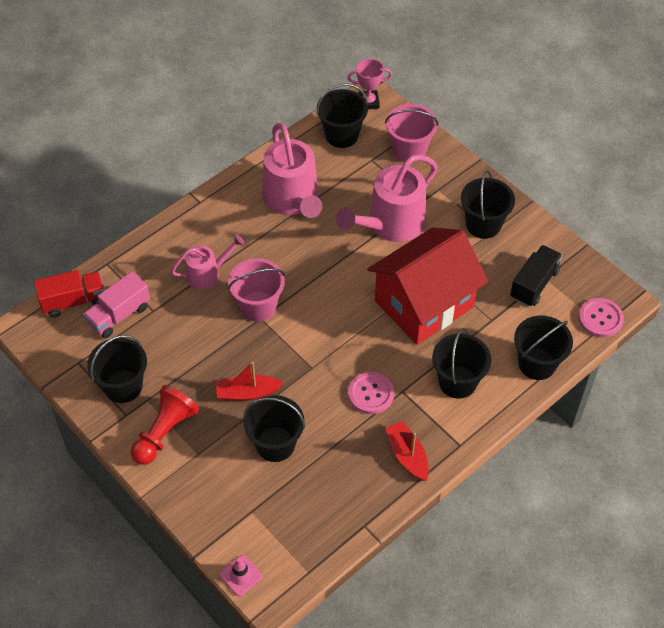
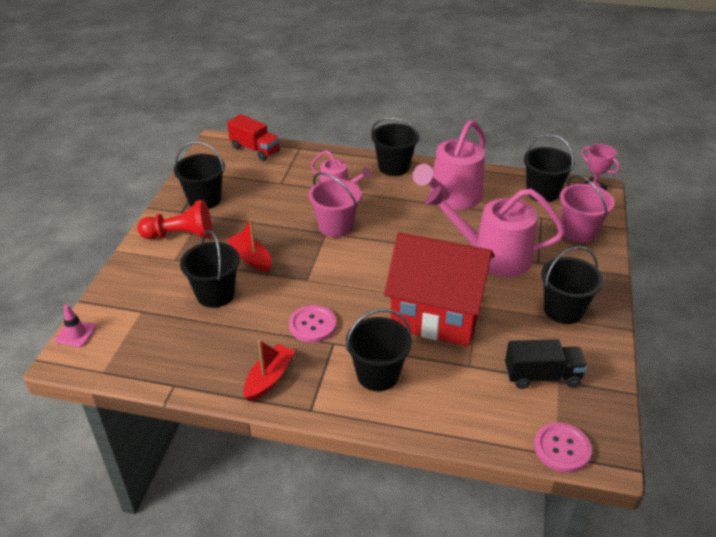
camera: 55 degrees right, 15 degrees down
(119, 315) = (262, 171): pink truck -> none
(537, 364) = (455, 423): black bucket -> black bucket (394, 167)

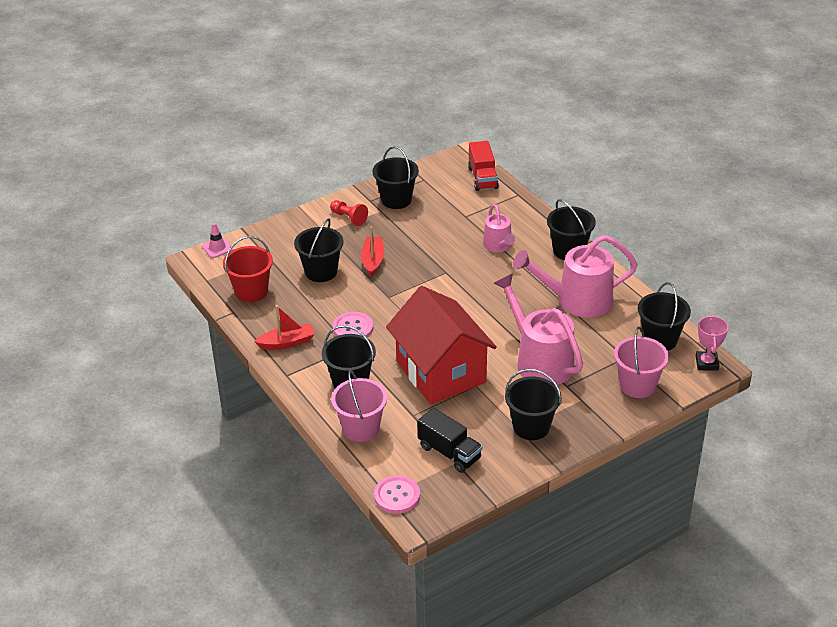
camera: 45 degrees right, 0 degrees up
(168, 353) = (251, 291): none -> red bucket
(180, 235) = (349, 218): red pawn -> red pawn, size x0.65
(335, 226) = (458, 272): pink bucket -> pink bucket (361, 428)

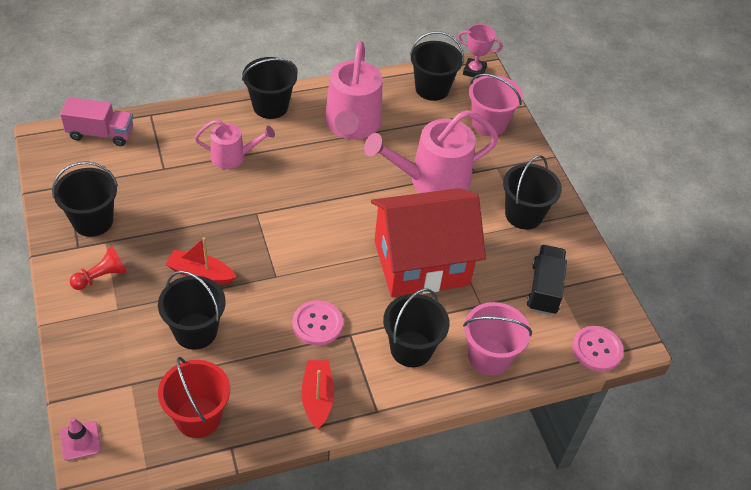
camera: 80 degrees left, 10 degrees up
(449, 452) = (544, 289): black truck -> black truck turned 45 degrees counterclockwise
(482, 178) = (100, 134): red truck -> pink truck

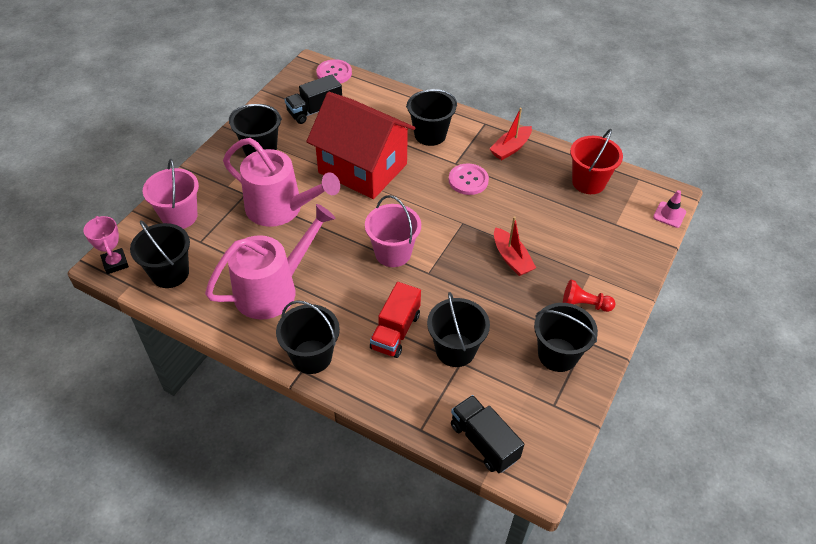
camera: 130 degrees left, 0 degrees up
(100, 134) = (484, 442): pink truck -> black truck
(195, 331) = (548, 226): black bucket -> black bucket (455, 350)
(233, 157) = (395, 331): pink watering can -> red truck
(489, 357) = (393, 105): pink bucket -> pink bucket (393, 253)

